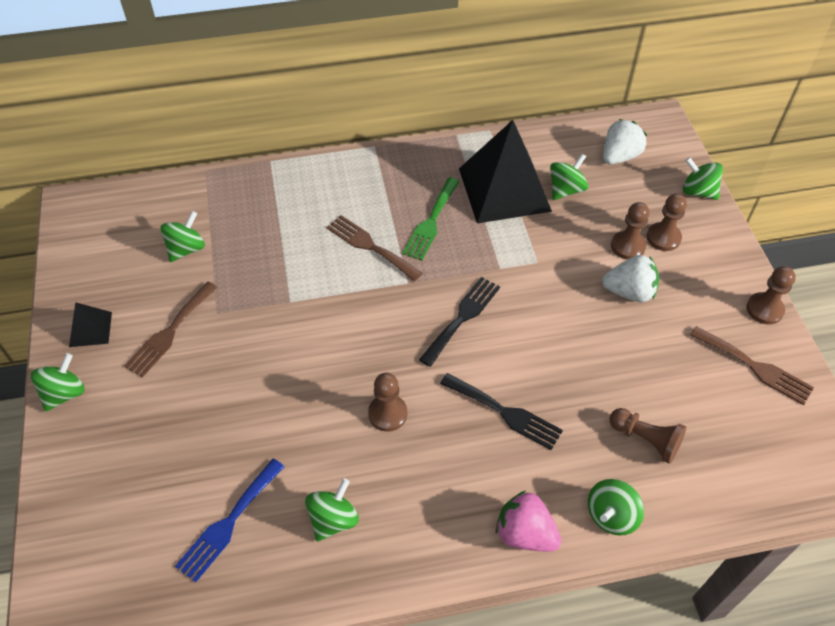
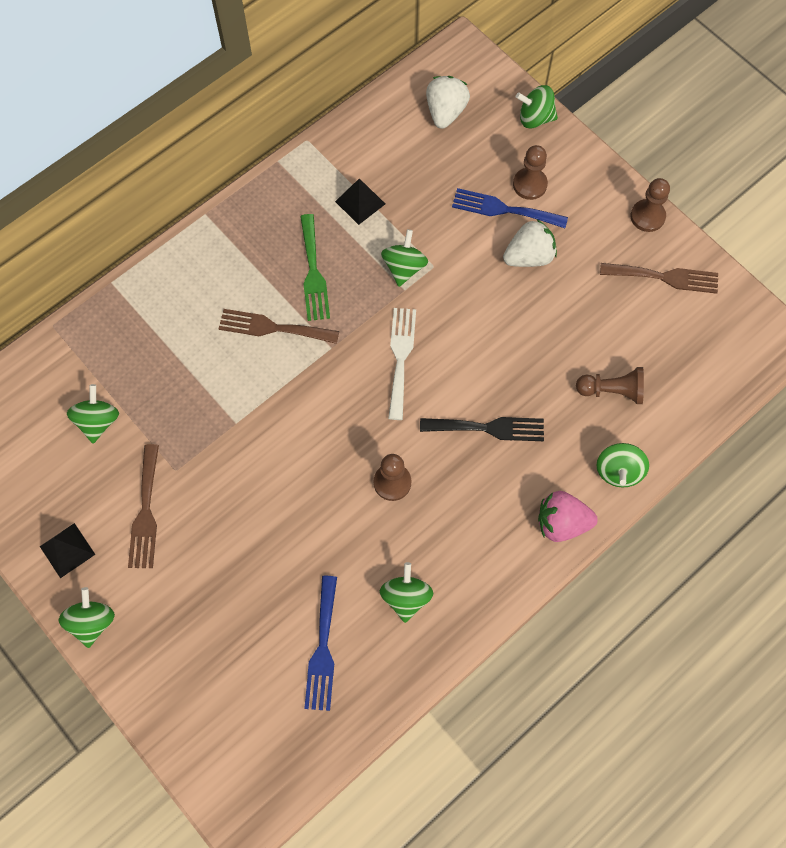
camera: 30 degrees left, 15 degrees up
(462, 317) = (400, 357): black fork -> white fork
(504, 189) = (360, 202): black pyramid -> black pyramid, size x0.45
(566, 190) = (417, 174): green spinning top -> green spinning top (404, 267)
(628, 246) = (503, 209): brown pawn -> blue fork

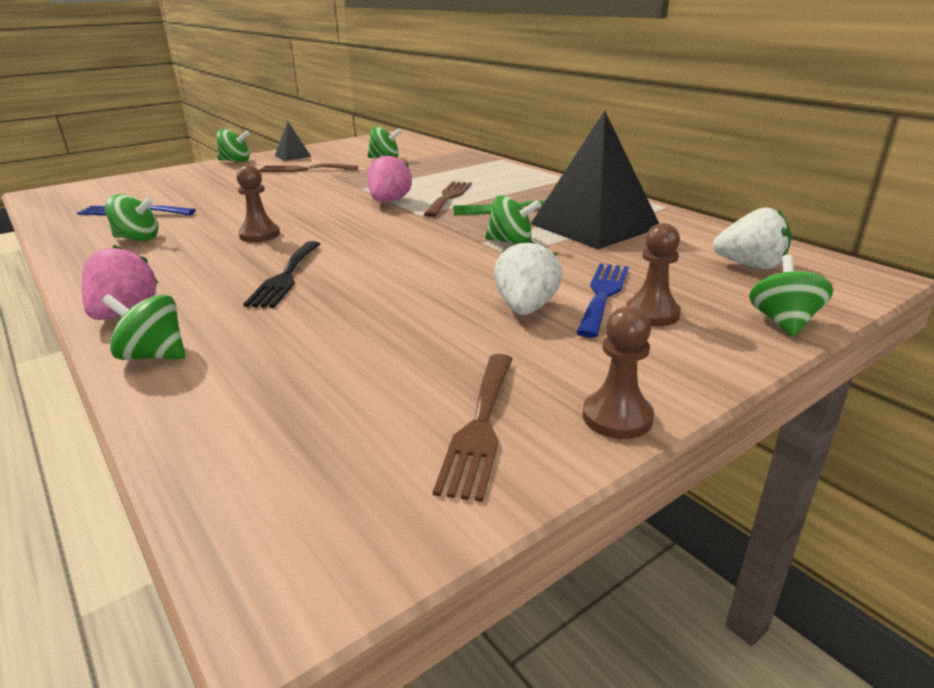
camera: 95 degrees right, 40 degrees down
(286, 384) = (389, 201): none -> pink strawberry
(360, 202) = (594, 225): black pyramid -> black pyramid, size x2.24
(400, 357) = (398, 239): white fork -> none
(529, 256) = (526, 308): white strawberry -> white strawberry turned 150 degrees counterclockwise
(612, 391) = (283, 358): brown pawn -> none

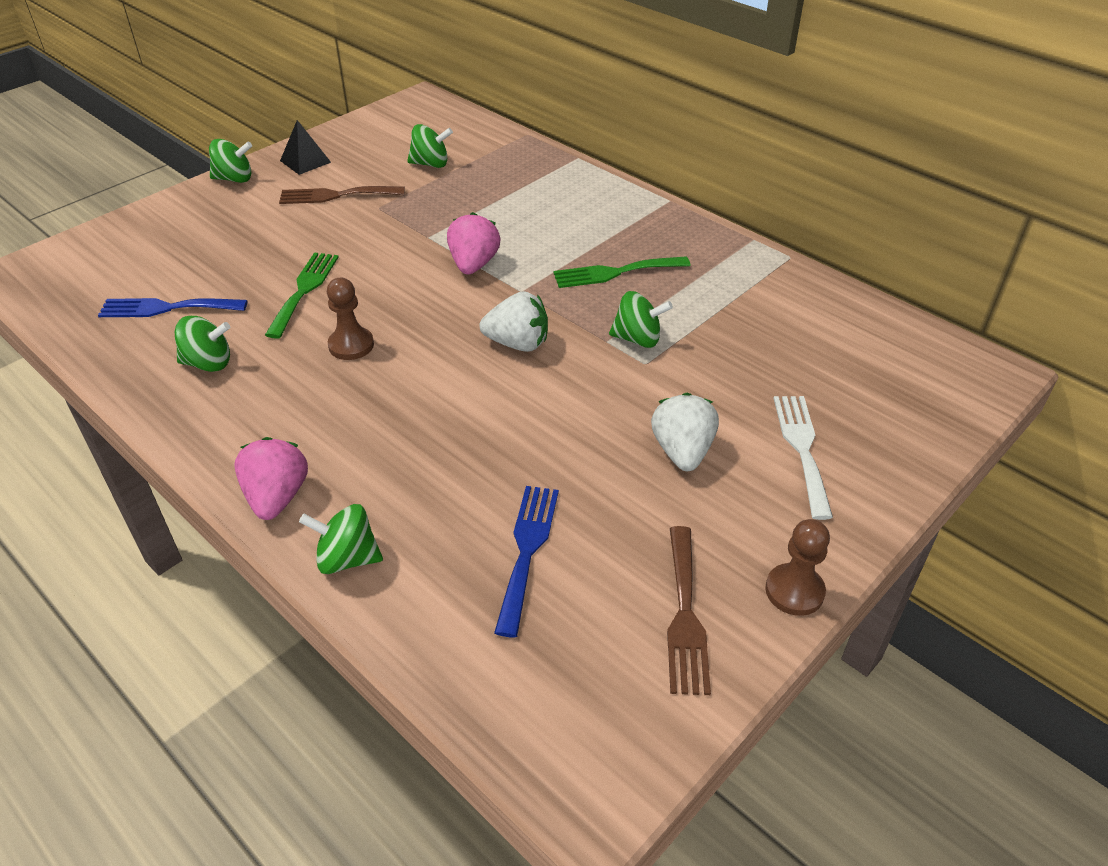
camera: 10 degrees left, 15 degrees up
(244, 208) = (304, 290): none -> green fork
(285, 277) = (418, 421): black fork -> none
(449, 197) = (541, 251): brown fork -> none
(594, 225) = (719, 300): black pyramid -> none
(603, 295) = (751, 423): blue fork -> blue fork (527, 550)
(652, 313) = (802, 448): brown pawn -> white fork
(750, 265) = (885, 362): white strawberry -> white strawberry (517, 343)
(783, 322) = (920, 450): green spinning top -> none

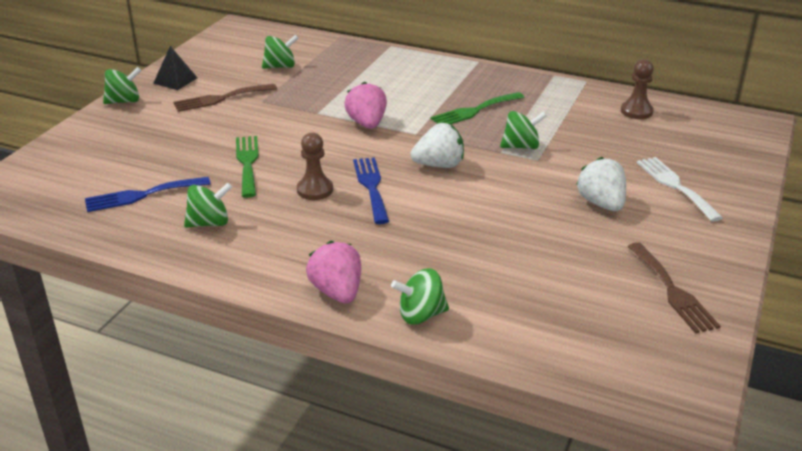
camera: 20 degrees left, 10 degrees down
(527, 550) = (543, 281): blue fork -> blue fork (371, 187)
(794, 591) = (728, 262): brown pawn -> brown pawn (636, 111)

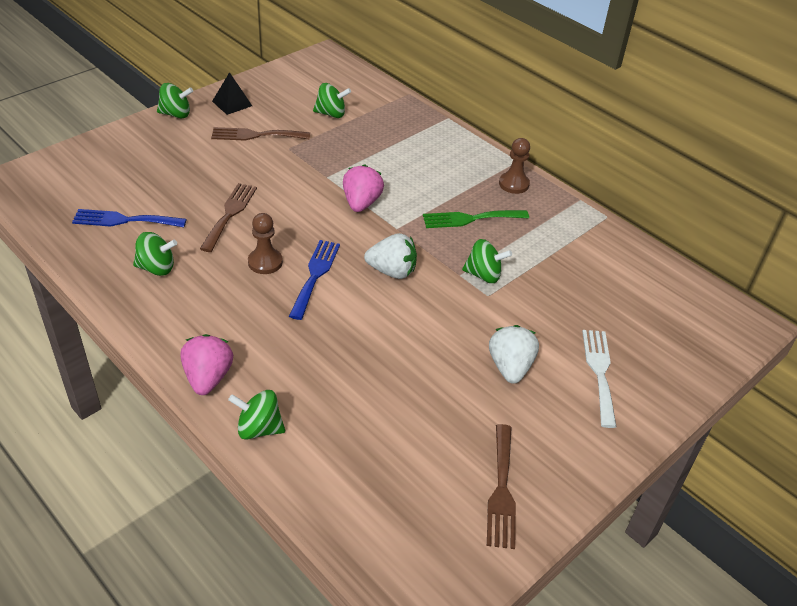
camera: 20 degrees right, 10 degrees up
(247, 163) = (230, 214): green fork -> brown fork
(636, 111) = (630, 270): brown pawn -> brown pawn (514, 184)

